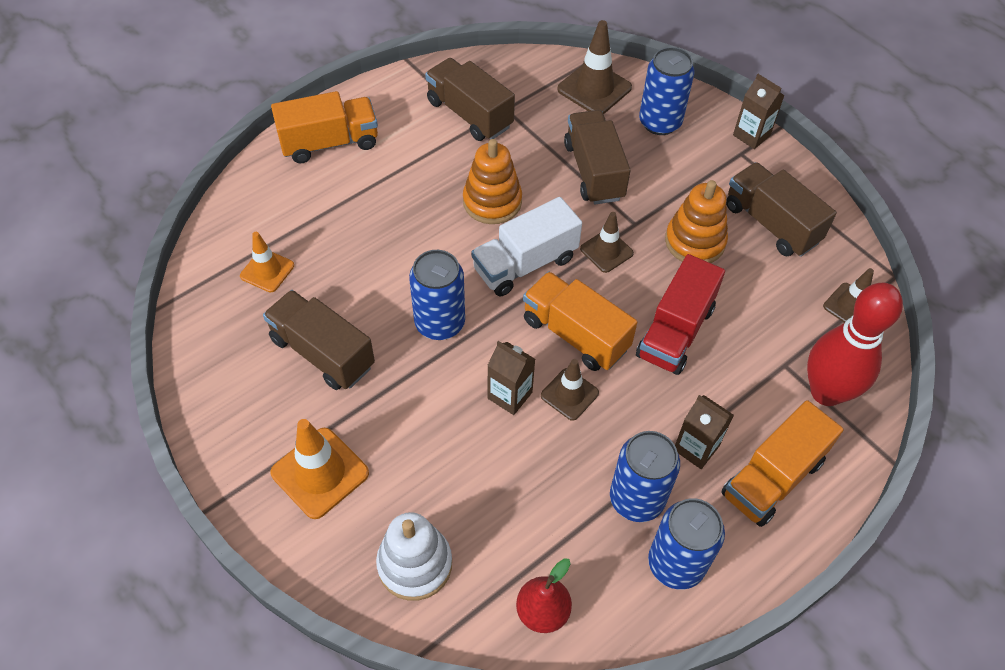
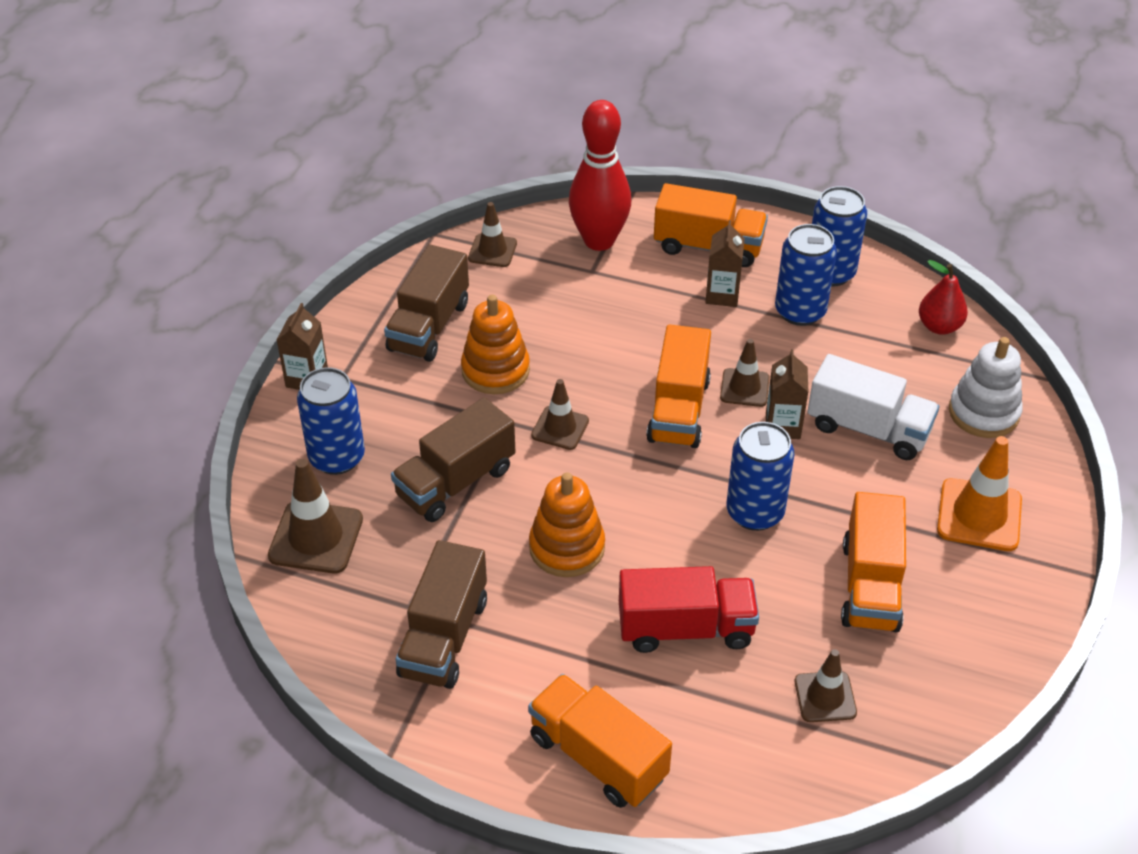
camera: 120 degrees left, 10 degrees down
(267, 271) = (825, 697): orange traffic cone -> brown traffic cone
(322, 352) = (870, 585): brown truck -> orange truck
(525, 264) = (628, 482): white truck -> white truck (868, 429)
(675, 332) = (616, 346): red truck -> red truck (685, 628)

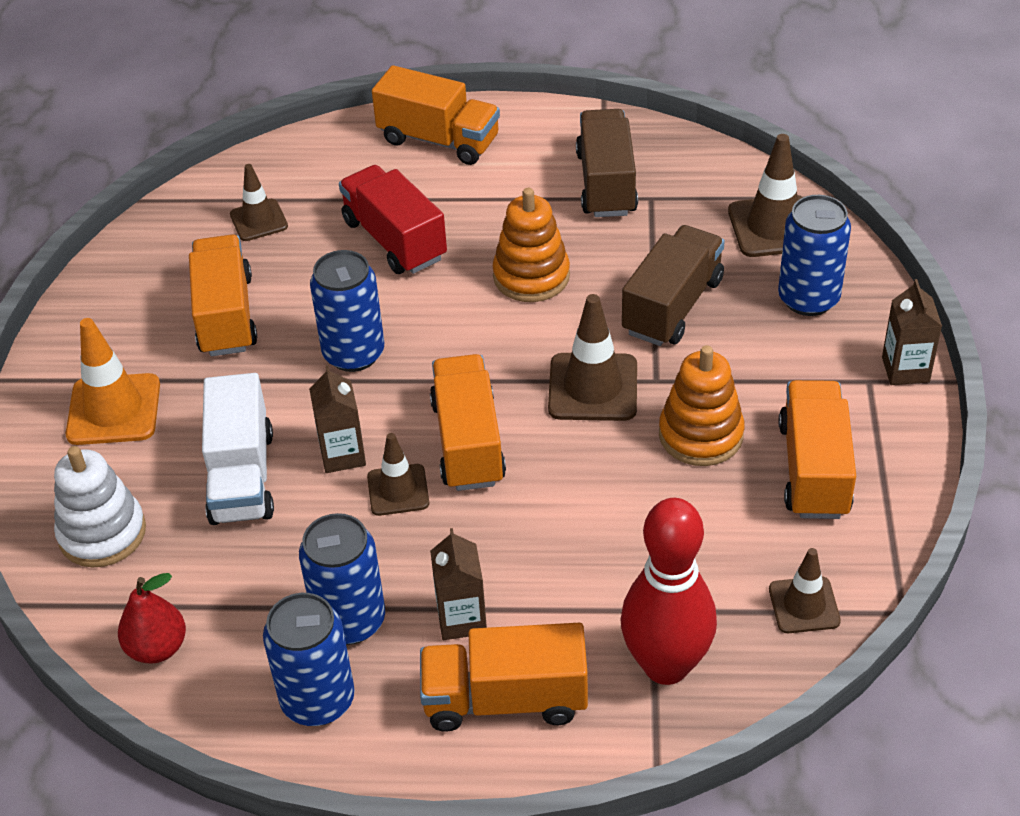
camera: 165 degrees right, 0 degrees up
(429, 326) = (814, 469): brown truck -> orange truck
(560, 428) = (593, 387): brown traffic cone -> brown traffic cone, size x1.58
(685, 628) = (394, 240): red truck -> red truck turned 75 degrees clockwise
(868, 429) = (242, 476): white truck -> white truck turned 105 degrees counterclockwise

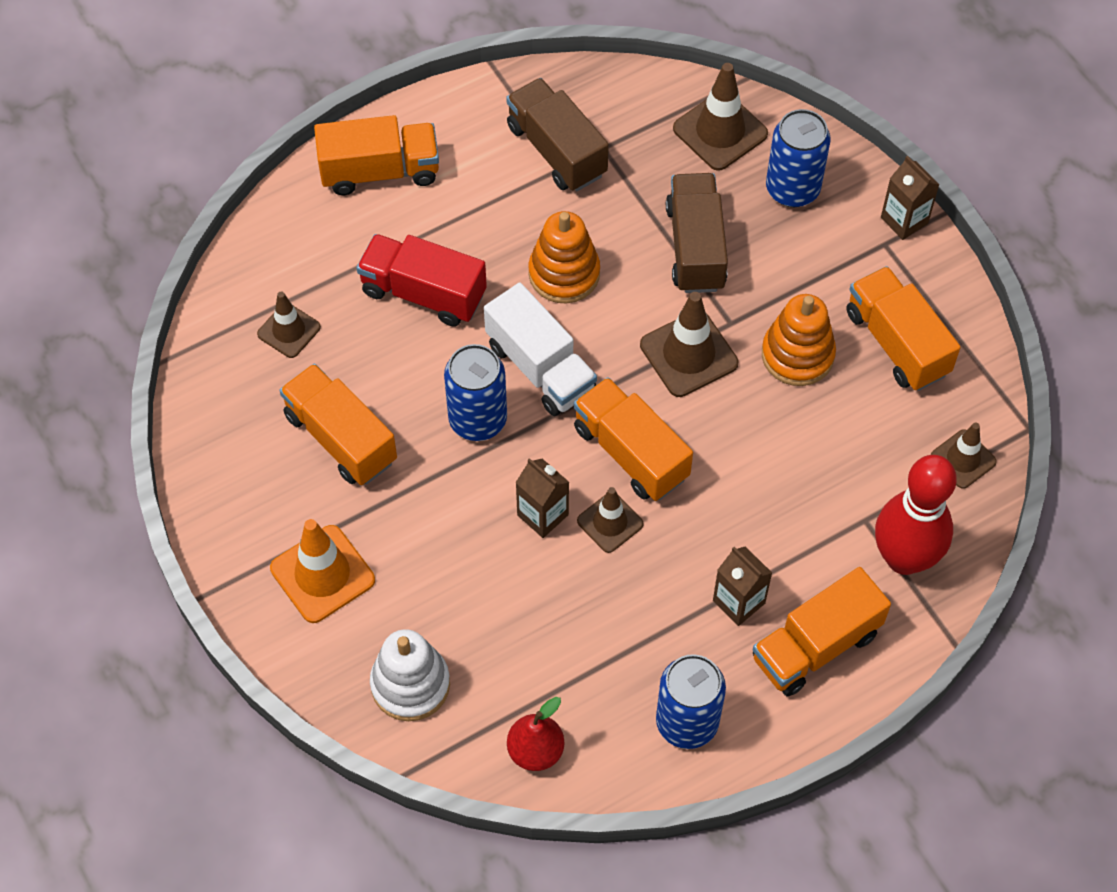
camera: 35 degrees left, 15 degrees up
(242, 476) = (479, 576): white truck -> white truck (540, 368)
(350, 621) = (660, 648): blue can -> none

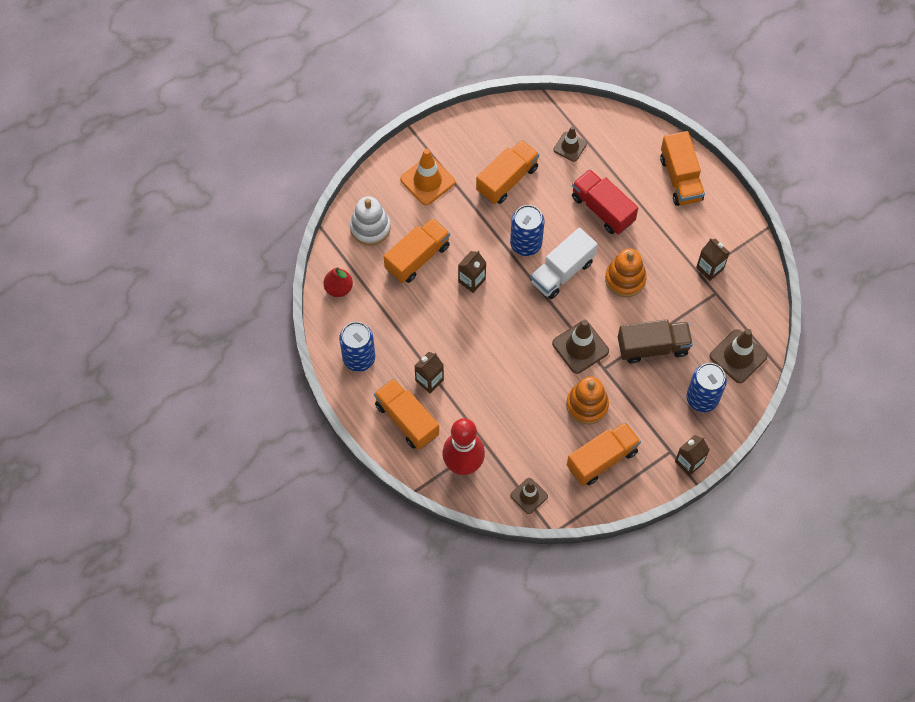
camera: 85 degrees right, 5 degrees up
(423, 293) = (602, 209): red truck -> red truck turned 60 degrees counterclockwise
(556, 150) = (709, 268): brown truck -> brown carton
(610, 522) = (470, 314): brown traffic cone -> none
(631, 452) = (514, 321): orange truck -> orange truck (417, 257)

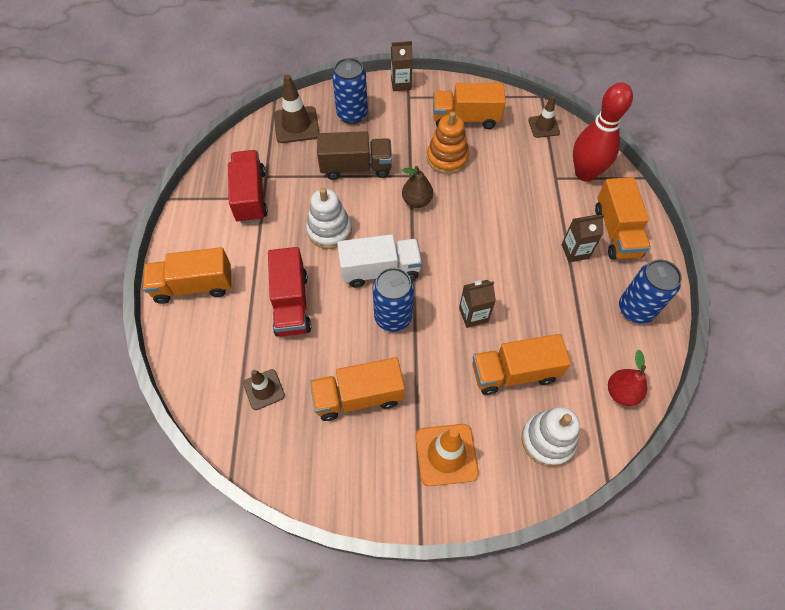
camera: 145 degrees left, 5 degrees down
(580, 347) = (417, 201): brown traffic cone -> brown pear
(625, 279) = (329, 230): orange stacking toy -> white stacking toy
(653, 347) = (356, 167): brown truck -> brown truck turned 150 degrees clockwise
(680, 178) = (194, 286): orange truck -> orange truck turned 120 degrees counterclockwise
(709, 268) = (250, 196): brown carton -> red truck

